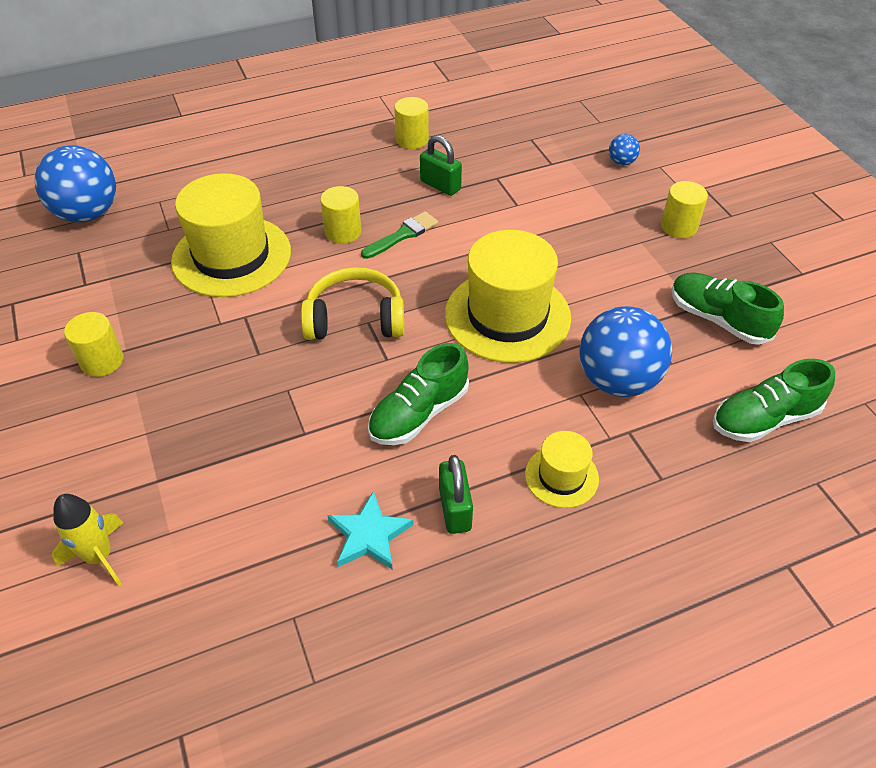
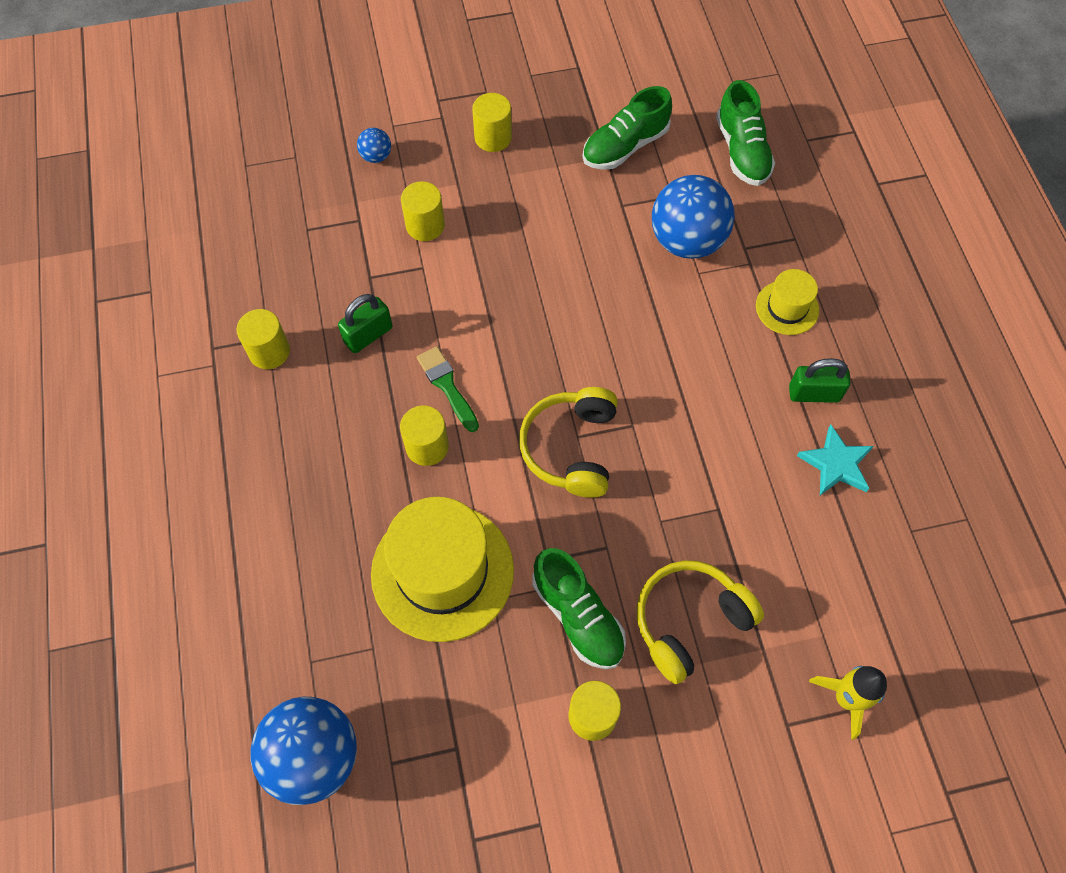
camera: 80 degrees left, 15 degrees up
(185, 420) = (690, 622): none -> yellow headphones
(419, 413) = (706, 406): green shoe -> green shoe (578, 616)
(507, 316) = (591, 310): yellow hat -> none
(561, 200) = (425, 225): none -> yellow cylinder

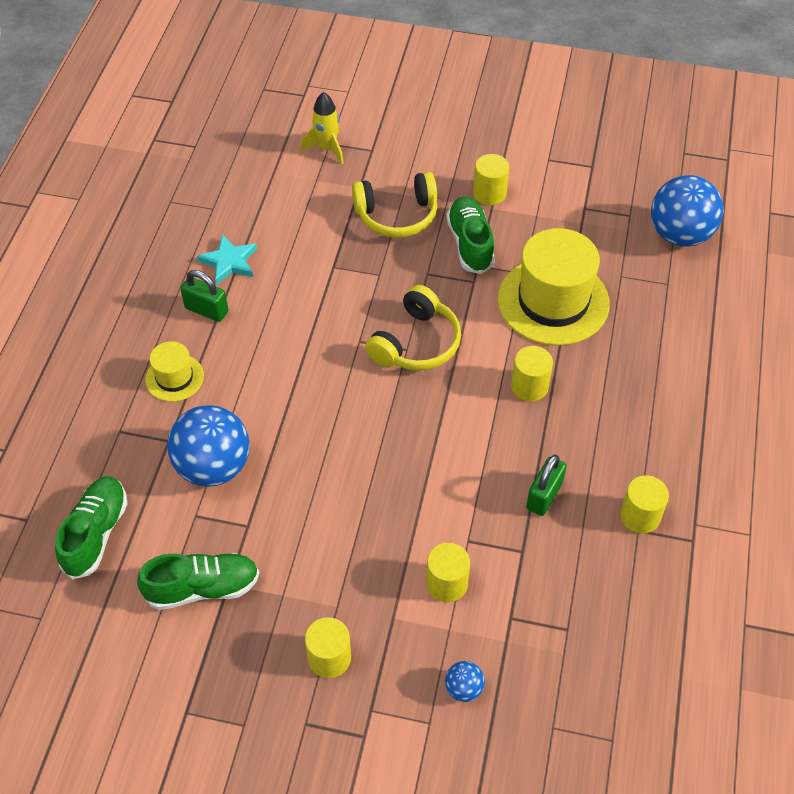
camera: 155 degrees left, 10 degrees down
(368, 335) = (544, 496): green padlock -> green padlock turned 45 degrees counterclockwise
(447, 386) = (492, 426): green brush -> none

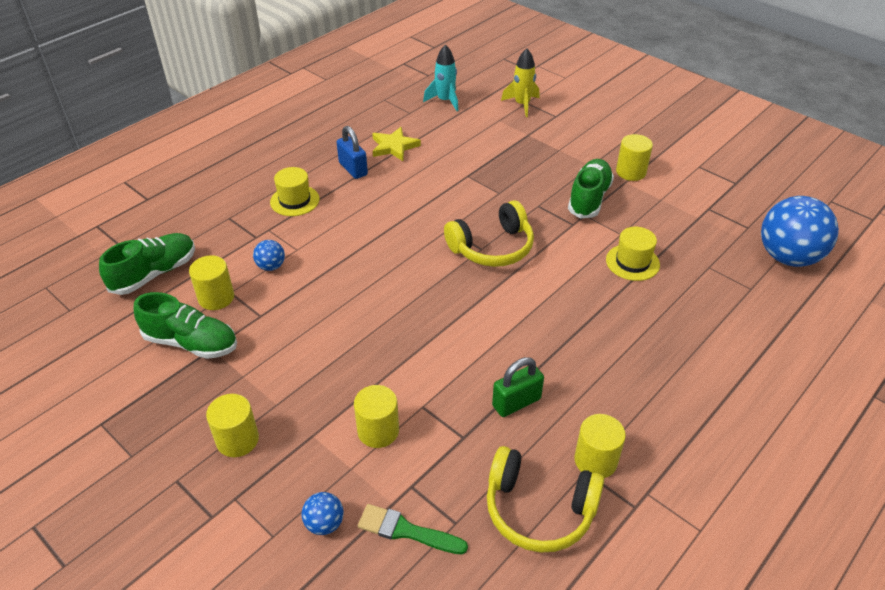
camera: 30 degrees right, 10 degrees down
(206, 310) = (353, 169): green padlock -> blue padlock
(213, 467) = (271, 266): blue ball -> blue ball, size x0.44
(229, 262) = (394, 146): turquoise star -> yellow star
(240, 176) = (445, 101): none -> turquoise rocket
(397, 215) = (543, 161): yellow headphones -> yellow headphones (539, 509)
(529, 386) = (565, 315): yellow cylinder -> yellow cylinder (216, 297)
(533, 657) = (406, 531): none -> green brush
(553, 301) = (632, 262): yellow hat -> yellow hat, size x0.50

